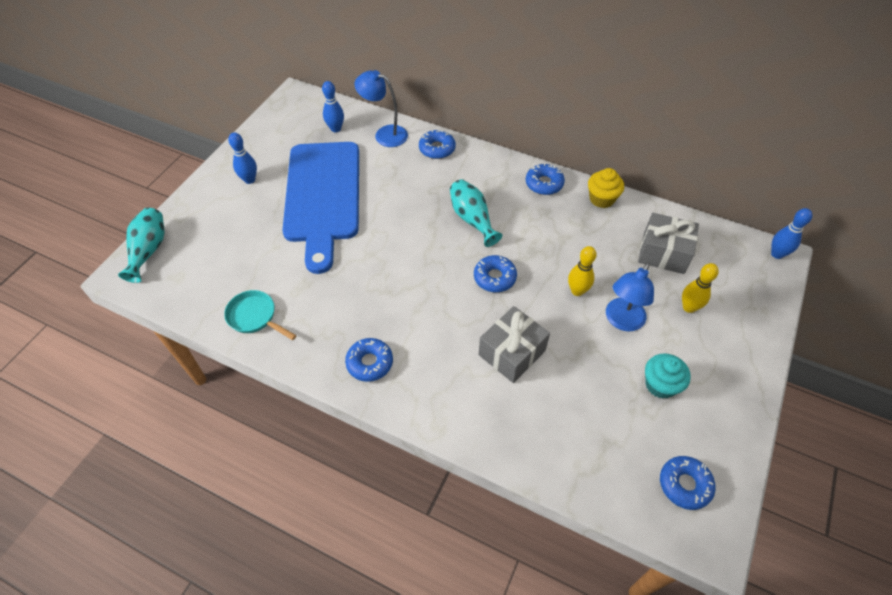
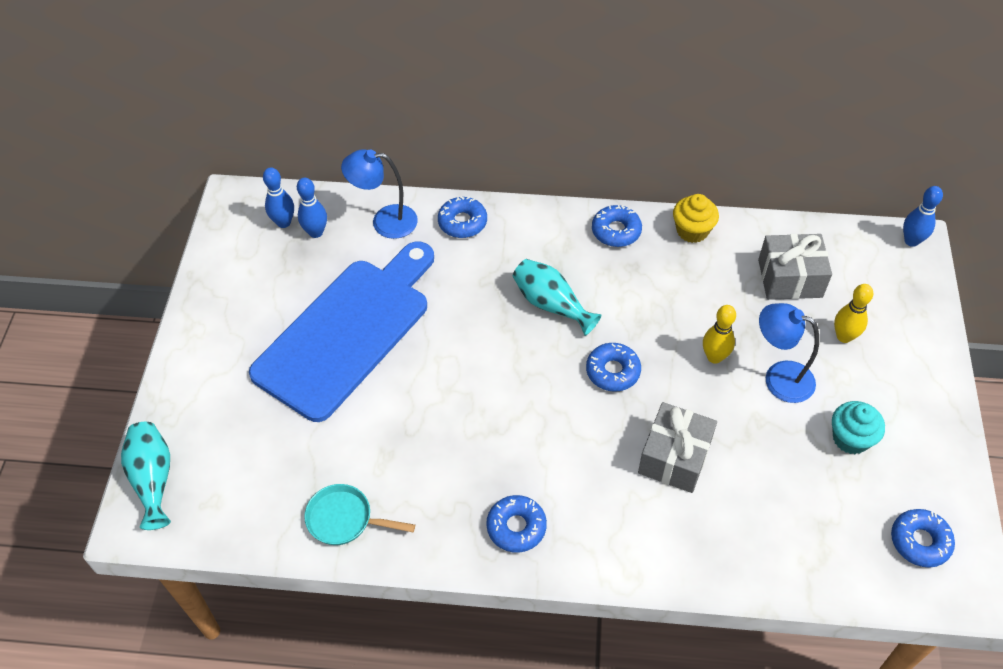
camera: 20 degrees left, 0 degrees up
(249, 180) = (237, 339): blue bowling pin -> blue bowling pin (283, 222)
(323, 196) = (347, 332): blue cutting board -> blue cutting board turned 120 degrees counterclockwise
(621, 321) = (779, 377): blue lamp -> blue lamp turned 105 degrees clockwise

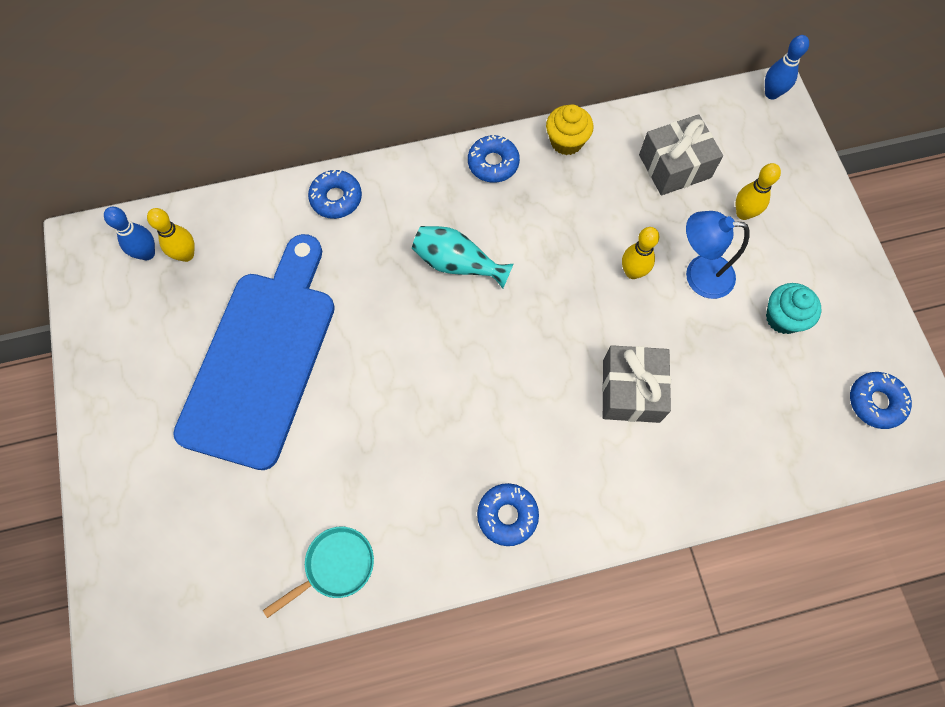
camera: 20 degrees left, 15 degrees up
(153, 479) = (117, 591): turquoise vase -> none
(316, 232) = (186, 255): blue bowling pin -> yellow bowling pin
(344, 519) = (335, 566): turquoise pan -> turquoise pan turned 150 degrees clockwise
(385, 221) = (255, 220): blue lamp -> none
(612, 371) = (542, 318): blue donut -> none

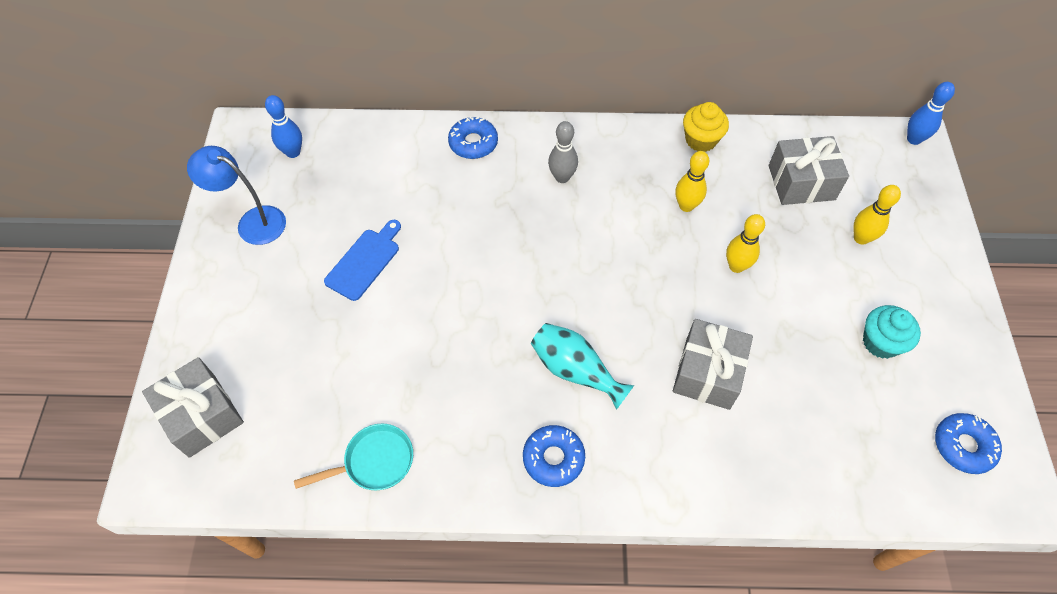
camera: 15 degrees right, 10 degrees down
(146, 565) = (202, 415): none -> grey gift
(186, 255) = (326, 160): yellow bowling pin -> yellow bowling pin (686, 206)
(262, 358) = (365, 261): blue cutting board -> blue cutting board, size x0.42
(438, 216) = (562, 177): none -> grey bowling pin
(457, 263) = (569, 221): turquoise vase -> turquoise vase (575, 370)
(493, 163) = (626, 144): blue donut -> none
(699, 275) = (802, 283): blue lamp -> blue lamp (252, 222)

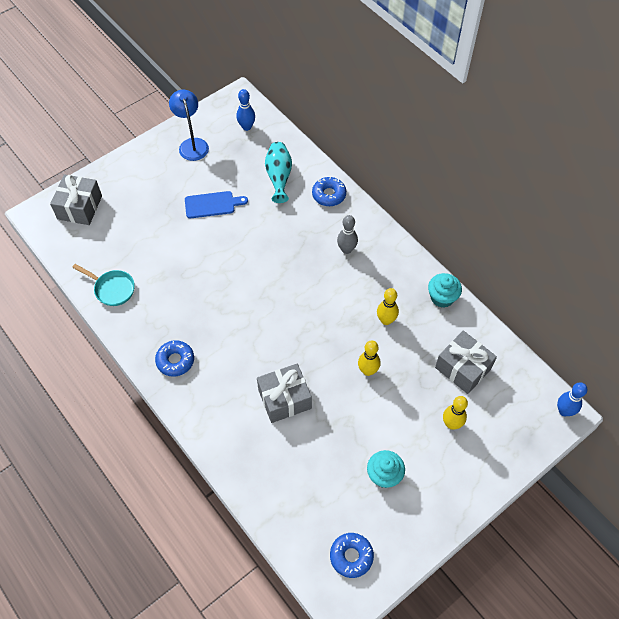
camera: 50 degrees right, 0 degrees up
(575, 370) = (232, 337): turquoise vase -> turquoise vase (279, 177)
(701, 140) = (442, 297): yellow cupcake -> turquoise cupcake

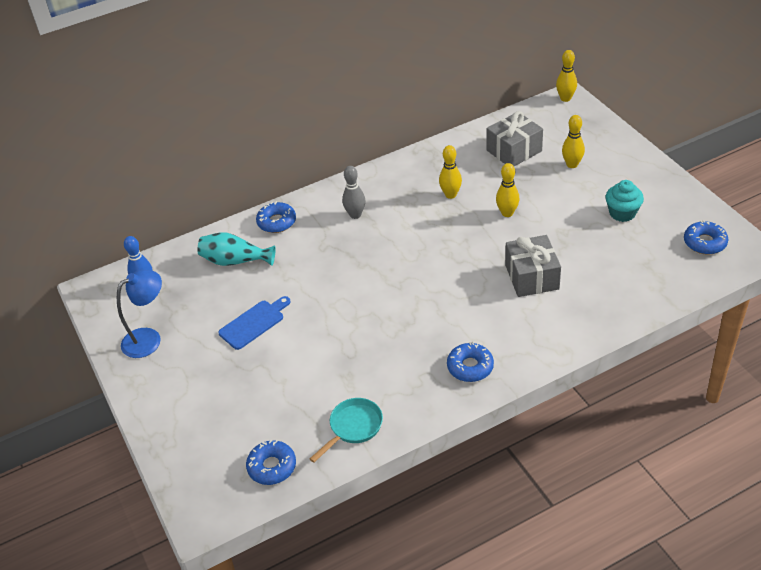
camera: 75 degrees left, 15 degrees down
(77, 245) = (272, 467): none -> blue donut
(80, 207) = (208, 463): grey gift -> none
(192, 144) = (149, 338): blue lamp -> blue lamp turned 150 degrees clockwise
(212, 204) = (254, 323): blue cutting board -> blue cutting board turned 45 degrees clockwise
(442, 297) = (432, 154): turquoise cupcake -> none
(564, 411) = (565, 98): blue bowling pin -> yellow bowling pin

